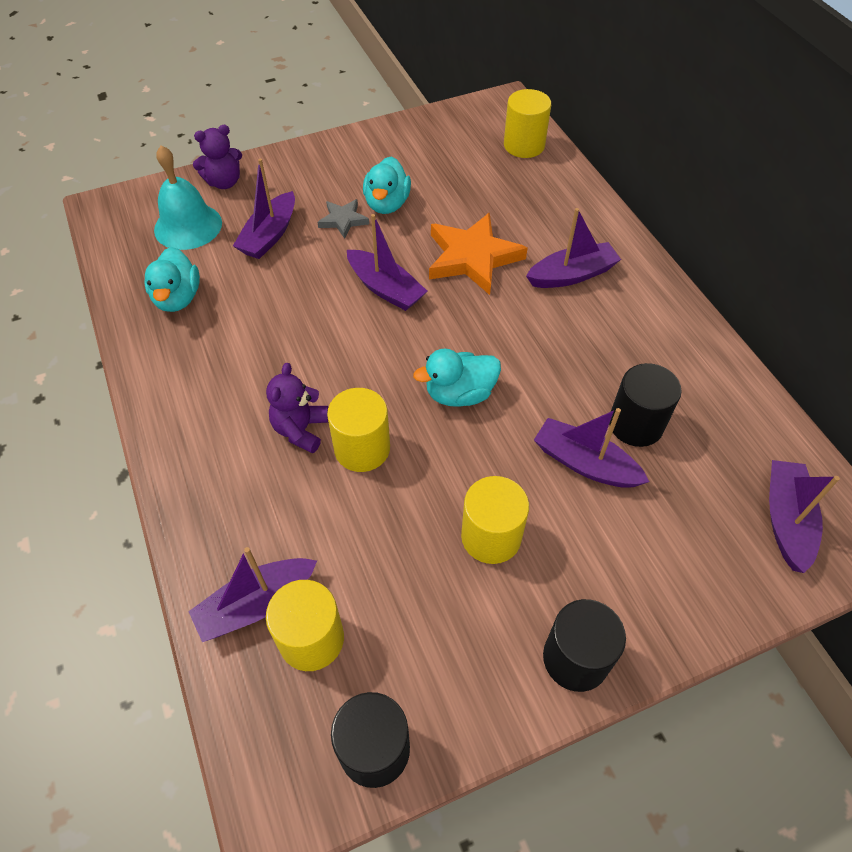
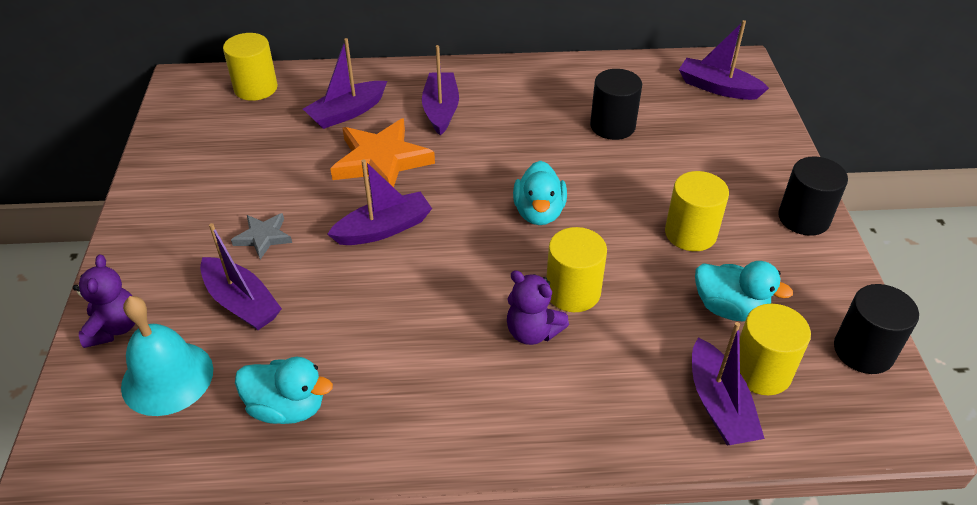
camera: 70 degrees left, 10 degrees down
(387, 204) = (264, 199): turquoise duck -> turquoise duck (729, 308)
(585, 463) = (639, 163): purple boat -> purple boat (347, 112)

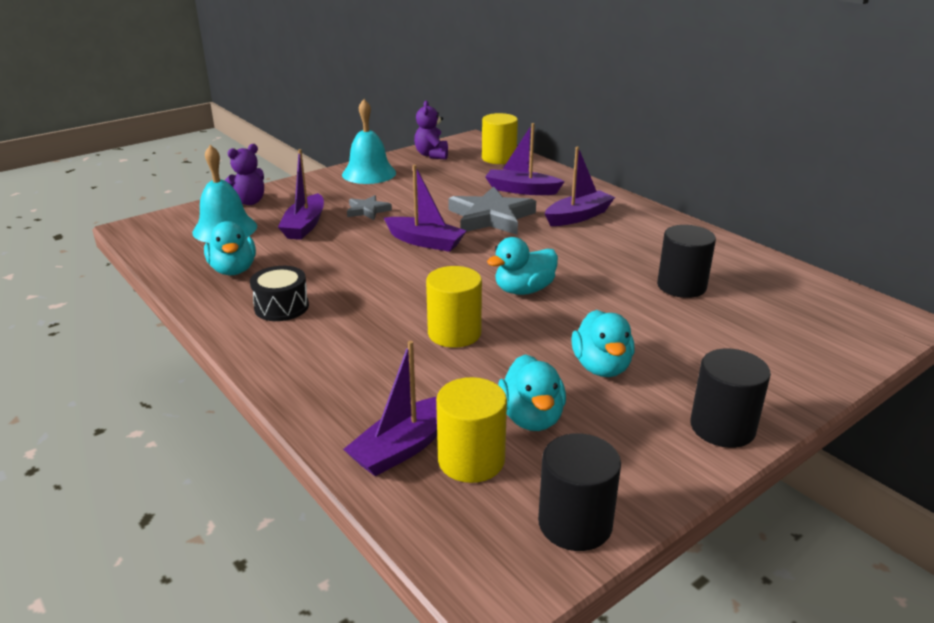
camera: 55 degrees right, 15 degrees down
(167, 194) = (369, 173): none -> turquoise bell
(381, 161) = (491, 217): orange star -> grey star
(413, 396) = (281, 307): none -> black drum
(532, 332) = (391, 330): purple teddy bear -> purple teddy bear (432, 155)
(690, 233) = (601, 367): yellow cylinder -> turquoise duck
(718, 88) = (835, 319): purple boat -> none

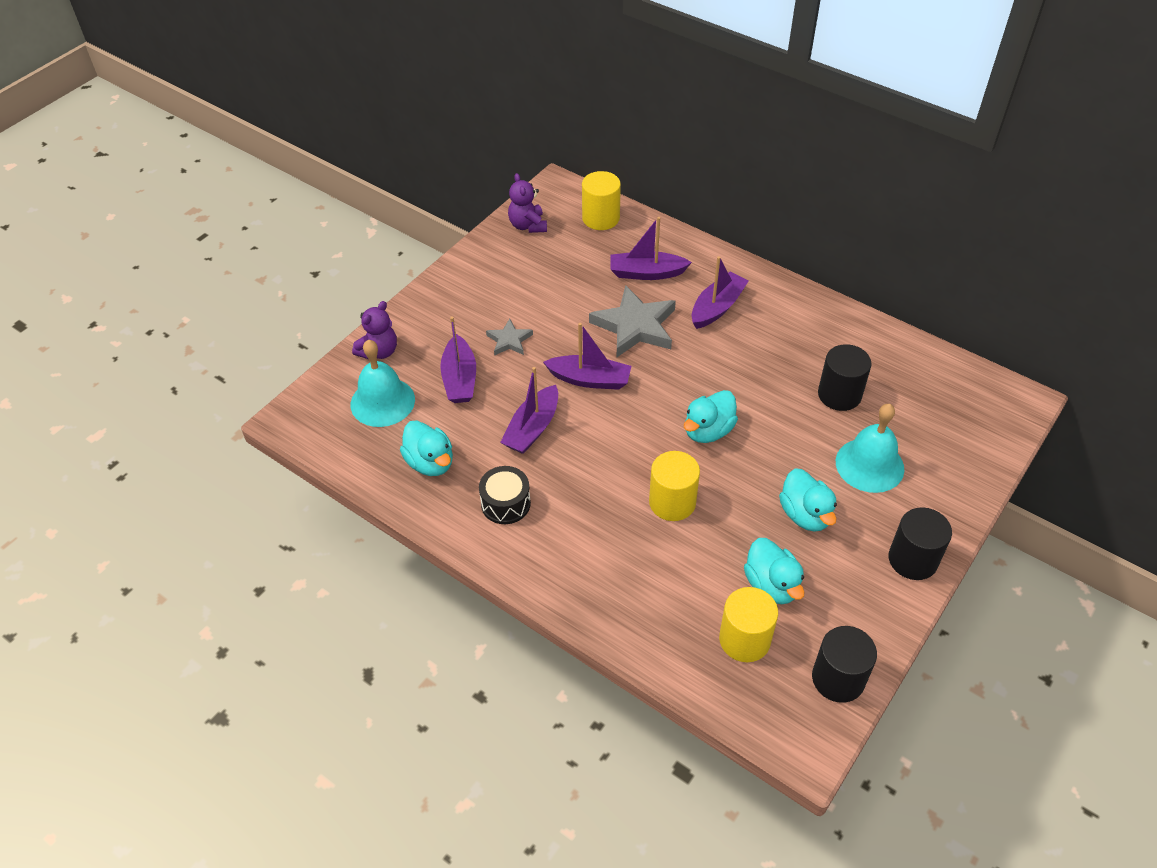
camera: 15 degrees left, 20 degrees up
(369, 173) = (477, 274): turquoise bell -> turquoise bell (869, 465)
(404, 447) = (690, 639): purple boat -> purple boat (532, 428)

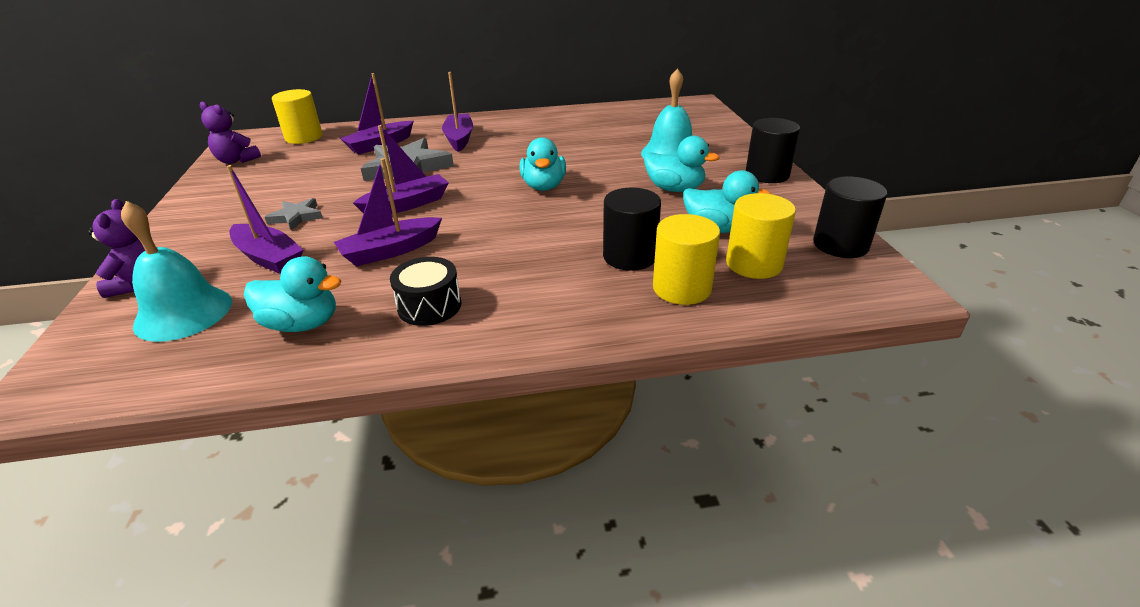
camera: 45 degrees left, 15 degrees down
(532, 428) = (391, 251): purple boat -> purple boat turned 75 degrees clockwise
(672, 502) = (577, 229): yellow cylinder -> yellow cylinder (682, 288)
(839, 394) = (601, 138): black cylinder -> black cylinder (629, 256)

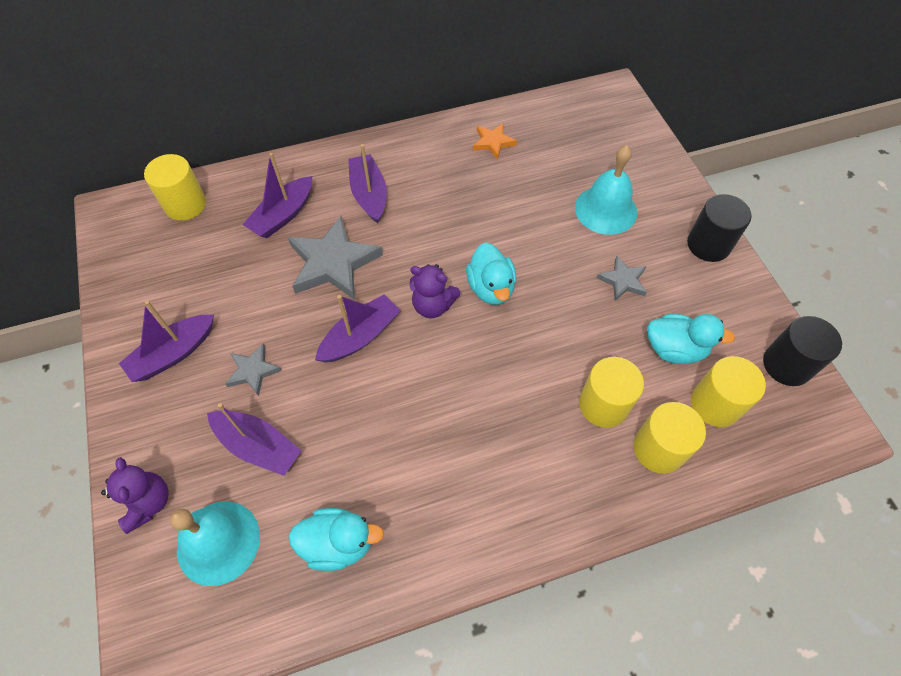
camera: 10 degrees left, 25 degrees up
(237, 160) = (130, 263): purple teddy bear -> purple teddy bear (433, 305)
(391, 251) = (375, 420): purple boat -> purple boat (173, 354)
(429, 306) = (443, 502): black drum -> none
(580, 120) = (493, 142): none -> orange star
(629, 256) = (603, 404): black cylinder -> yellow cylinder
(674, 189) = (623, 281): turquoise duck -> grey star

